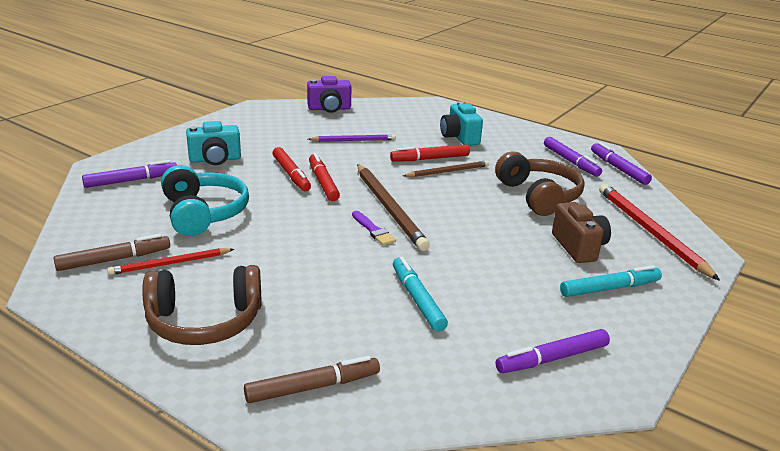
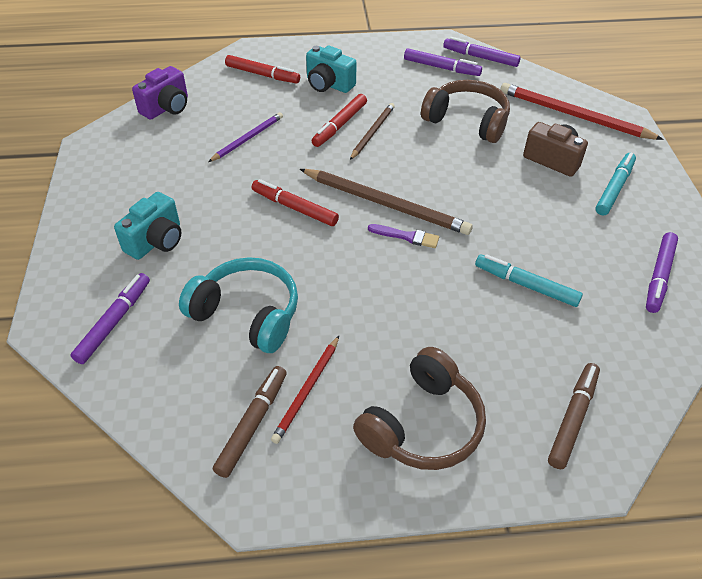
camera: 40 degrees left, 20 degrees up
(291, 174) = (254, 215): red marker -> red marker (262, 75)

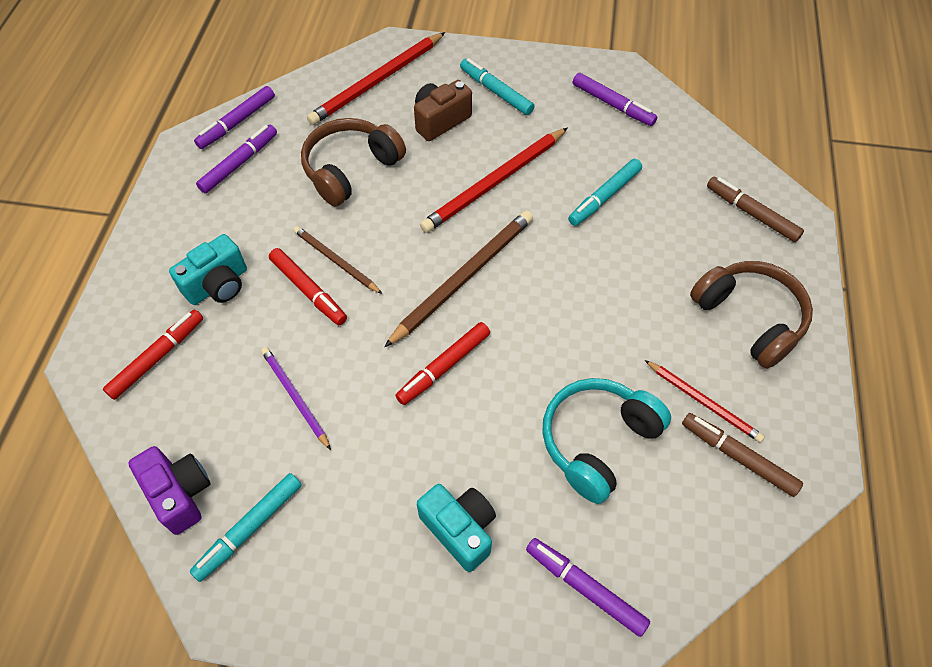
camera: 75 degrees left, 10 degrees up
(146, 141) = (249, 528): none -> turquoise marker
(406, 236) = (518, 271): purple brush -> none
(500, 205) = (494, 183): none -> red pencil

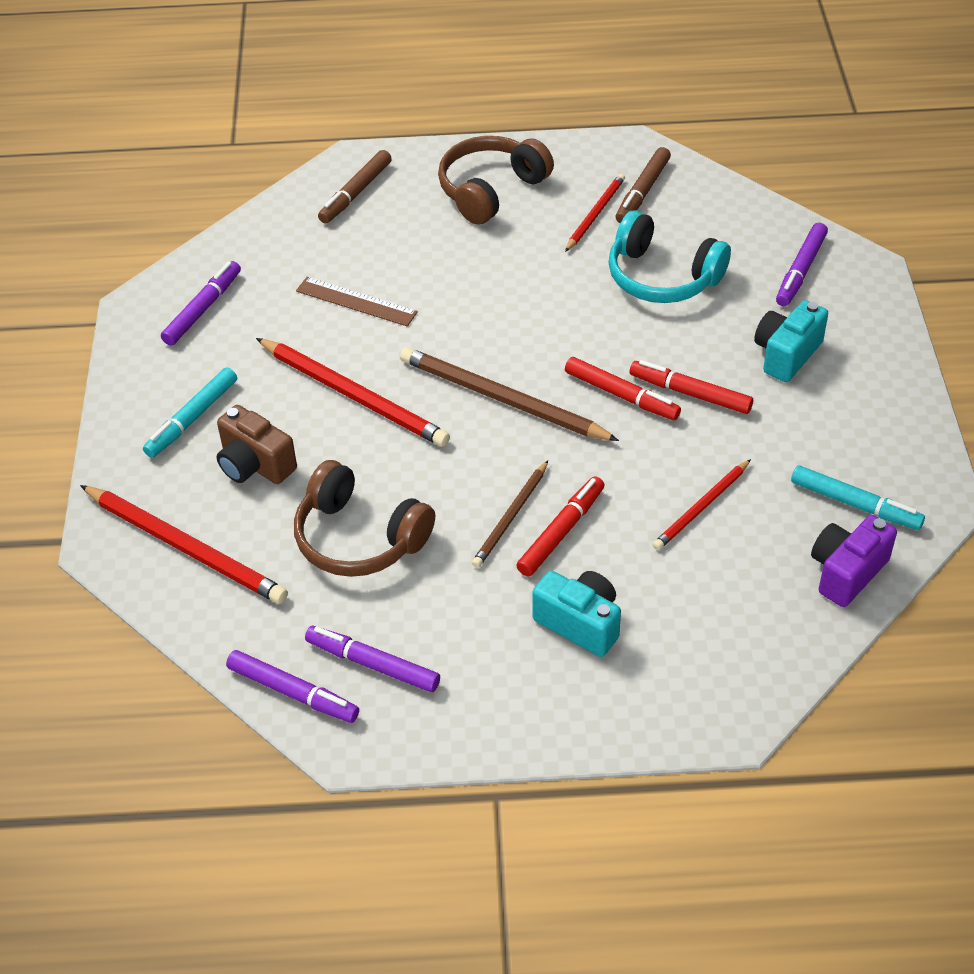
camera: 100 degrees left, 10 degrees down
(157, 357) = (700, 650): red marker -> red marker (690, 393)
(295, 397) = (701, 507): purple pencil -> red pencil
(604, 197) = (356, 302): turquoise marker -> brown ruler

